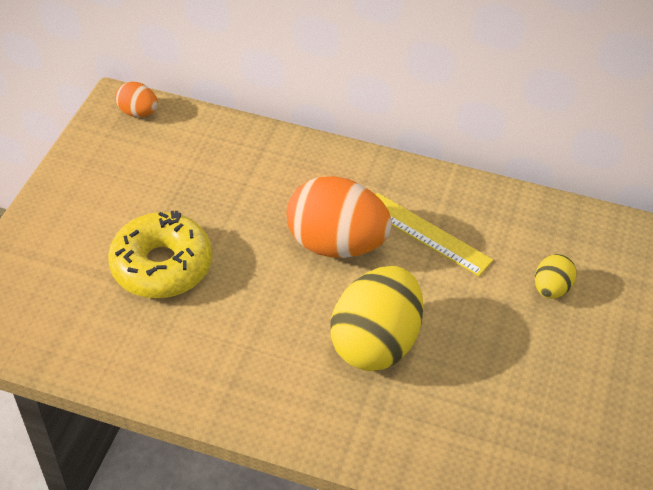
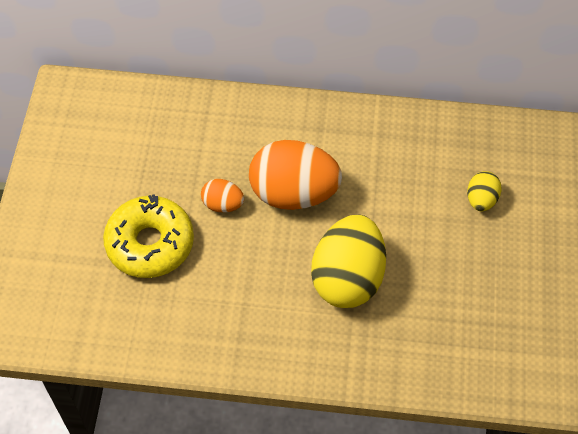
camera: 10 degrees left, 10 degrees up
(138, 112) = (85, 96): orange egg -> orange egg (223, 204)
(426, 234) = (367, 168): yellow ruler -> none

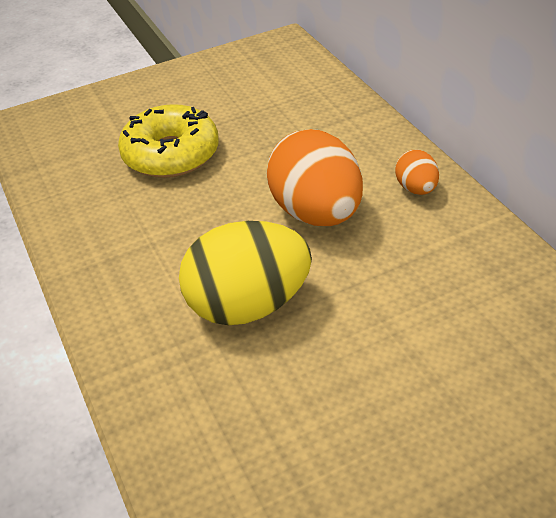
camera: 60 degrees right, 15 degrees down
(223, 204) = (255, 174): orange egg -> orange egg (416, 188)
(481, 200) = (476, 373): yellow egg -> none

